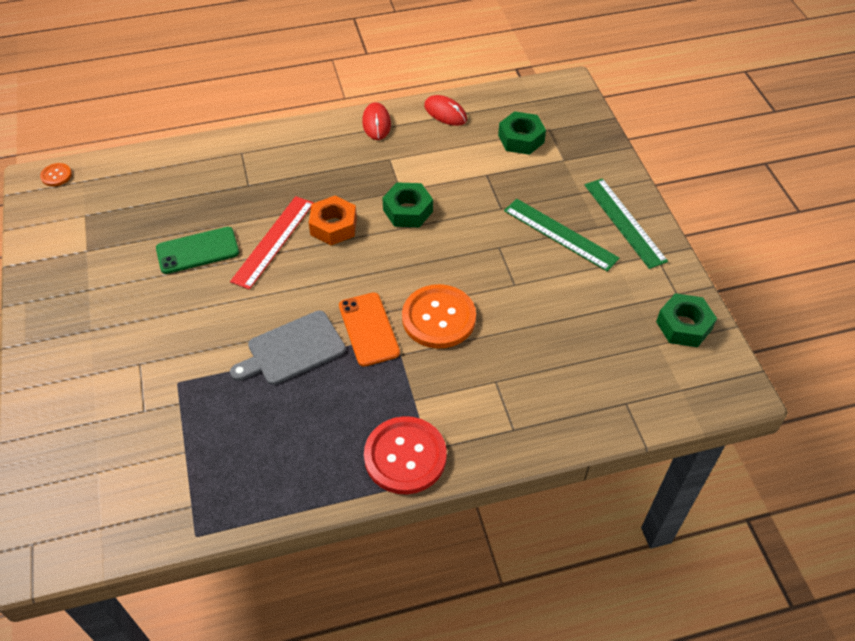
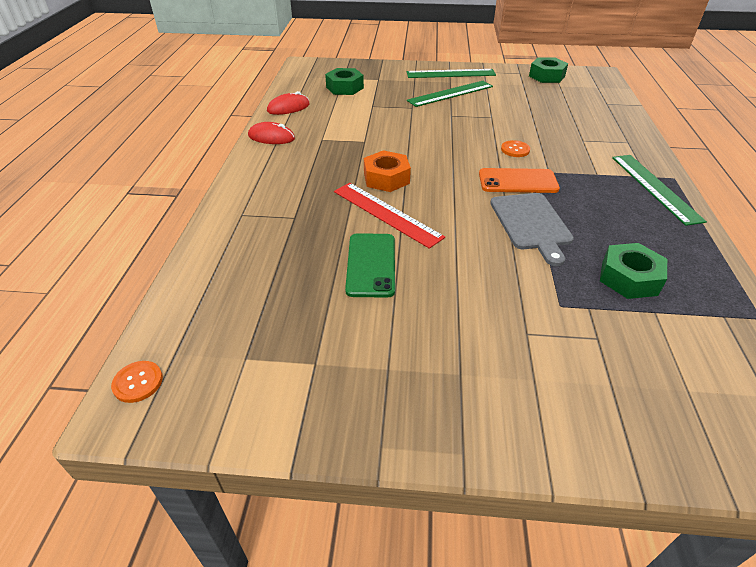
camera: 70 degrees left, 10 degrees down
(405, 456) = (654, 187): red button -> green ruler
(408, 211) = (390, 142): green nut -> green nut (629, 278)
(438, 318) = (515, 150): orange button -> orange button, size x0.46

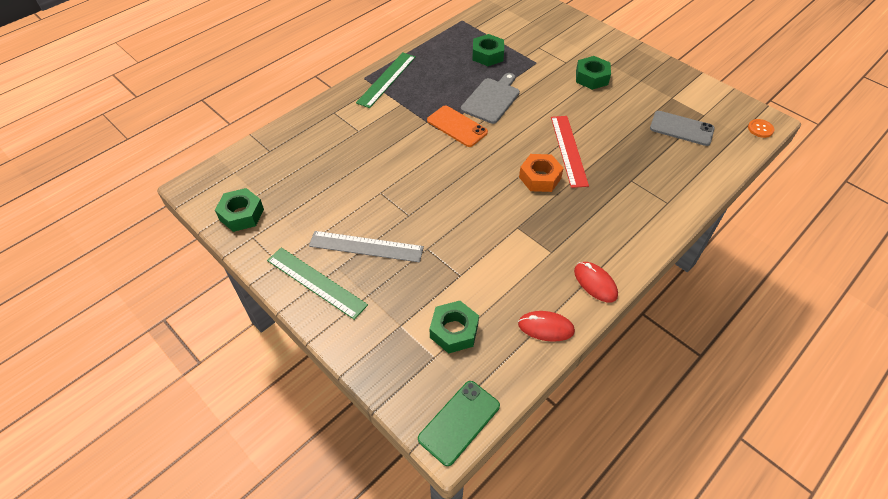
camera: 140 degrees left, 10 degrees up
(270, 312) = (681, 128): none -> grey phone
(371, 265) = (608, 125): green phone -> green phone (459, 422)
(450, 93) = (366, 246): green ruler -> grey ruler
(462, 326) = (591, 77): none -> green nut
(515, 150) = (418, 150): orange button -> none

